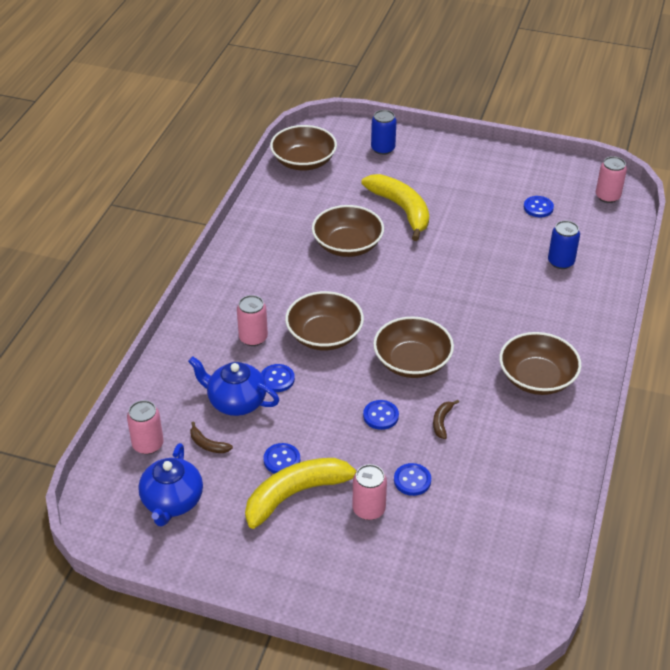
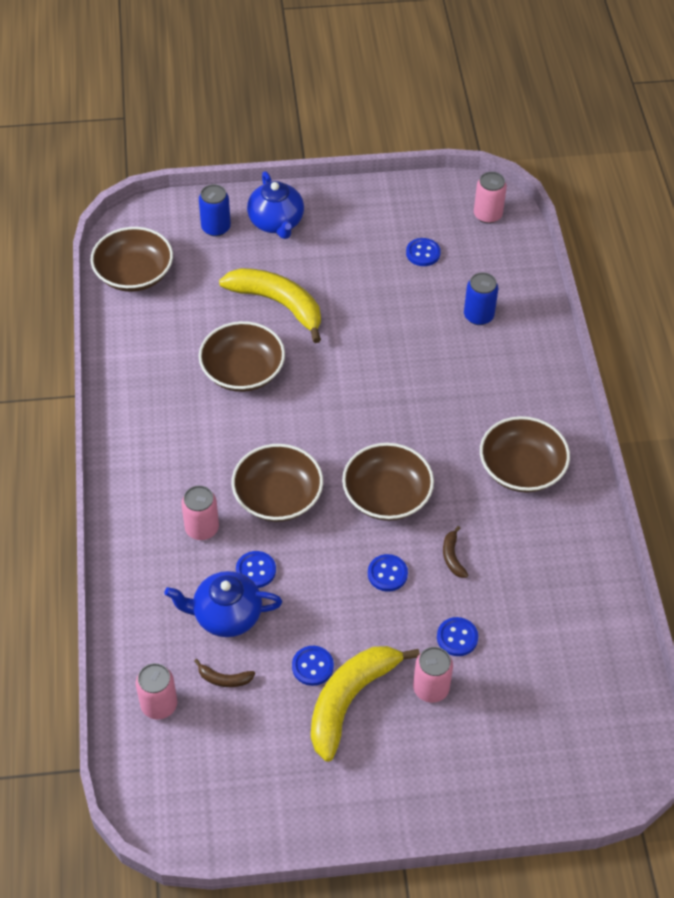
camera: 25 degrees left, 10 degrees up
(172, 502) = (224, 763): blue teapot -> blue teapot (276, 222)

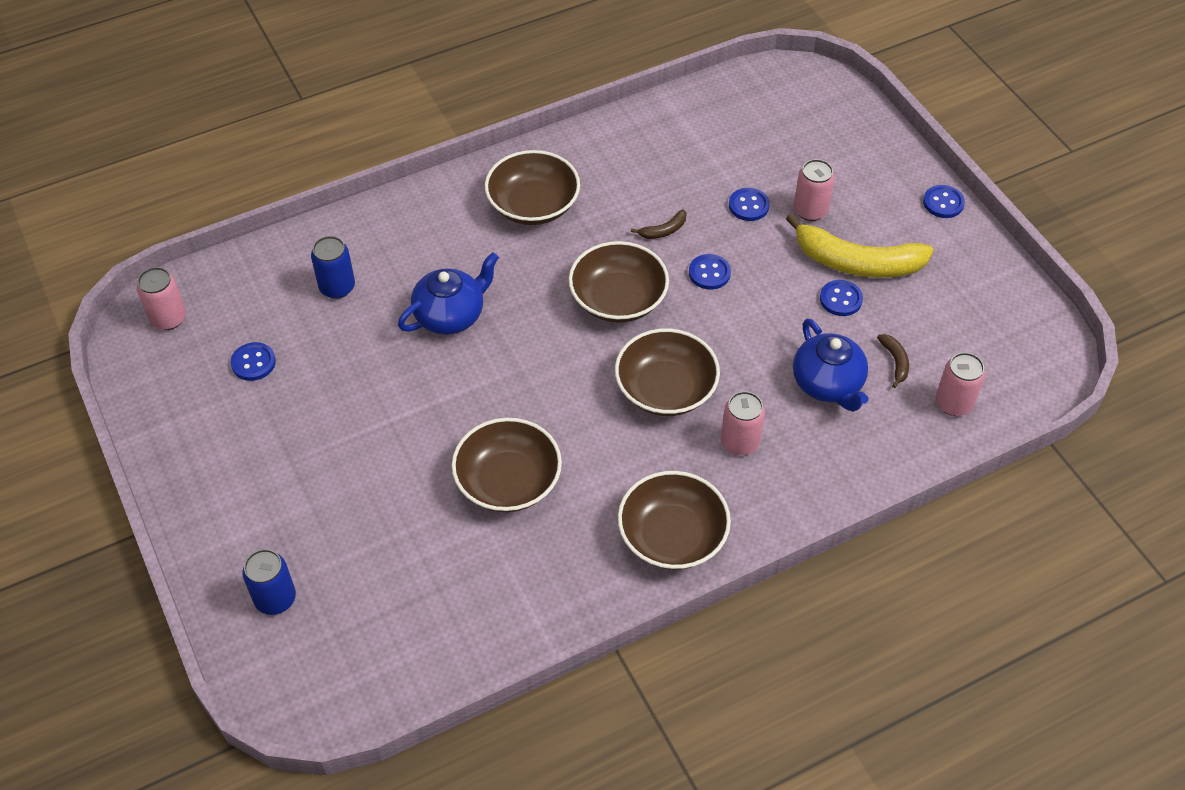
camera: 110 degrees left, 0 degrees up
(134, 274) = (393, 664): brown bowl -> brown bowl (672, 536)
(256, 570) = (764, 378): blue button -> blue button (943, 203)
(276, 222) = (245, 531): blue teapot -> blue teapot (450, 315)
(278, 304) = (388, 481): yellow banana -> none

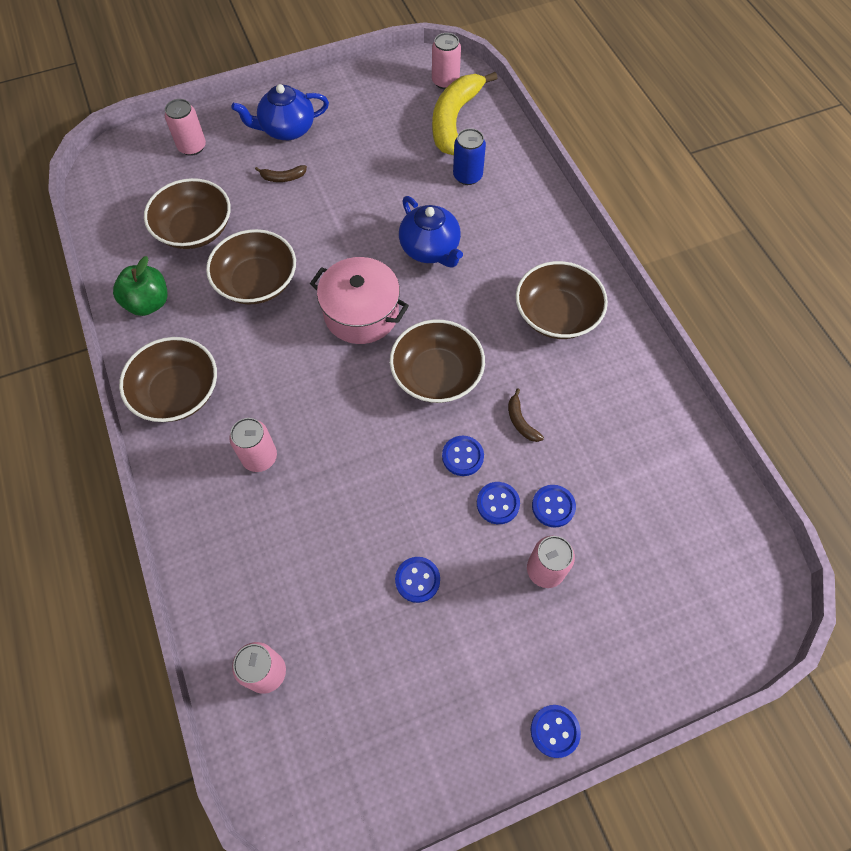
camera: 95 degrees right, 10 degrees up
(253, 363) = (397, 129): blue button -> blue button (498, 503)
(275, 598) = (192, 147): blue can -> pink can
(546, 372) = (361, 313): none -> pink pot
(549, 595) = (148, 303): none -> green apple
(665, 389) = (328, 403): brown bowl -> brown bowl (194, 229)
(828, 384) = (311, 547): blue teapot -> blue teapot (287, 129)
(856, 262) = (467, 607): yellow banana -> yellow banana (454, 119)
(895, 362) = (328, 621): brown banana -> brown banana (283, 177)

